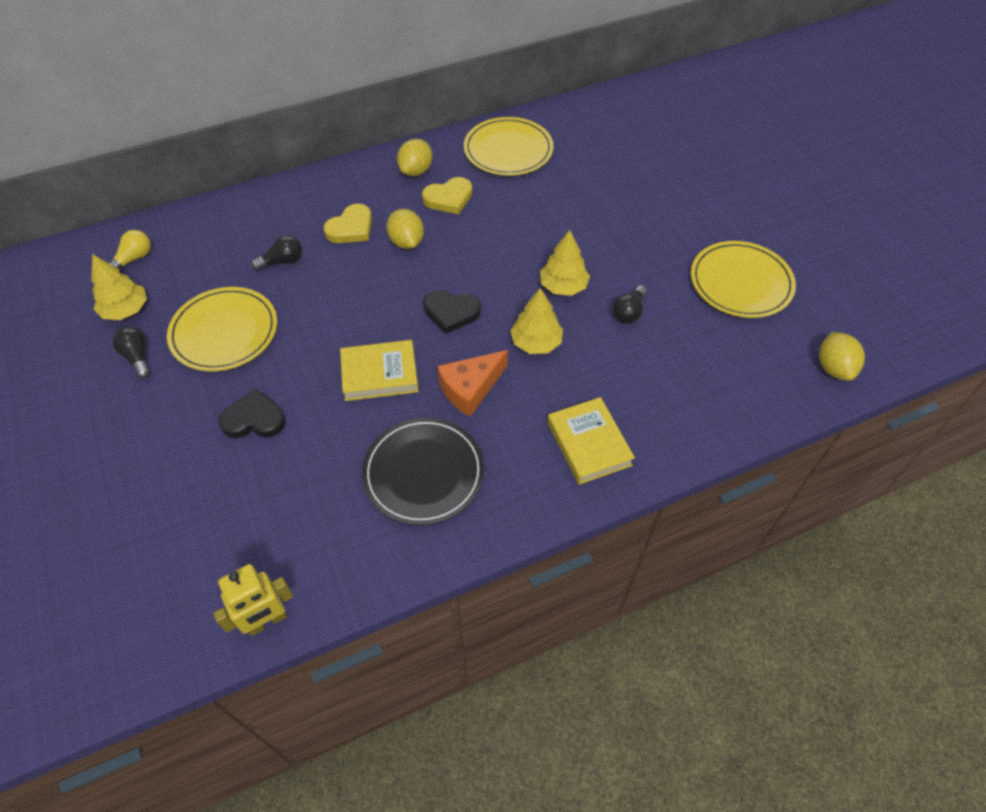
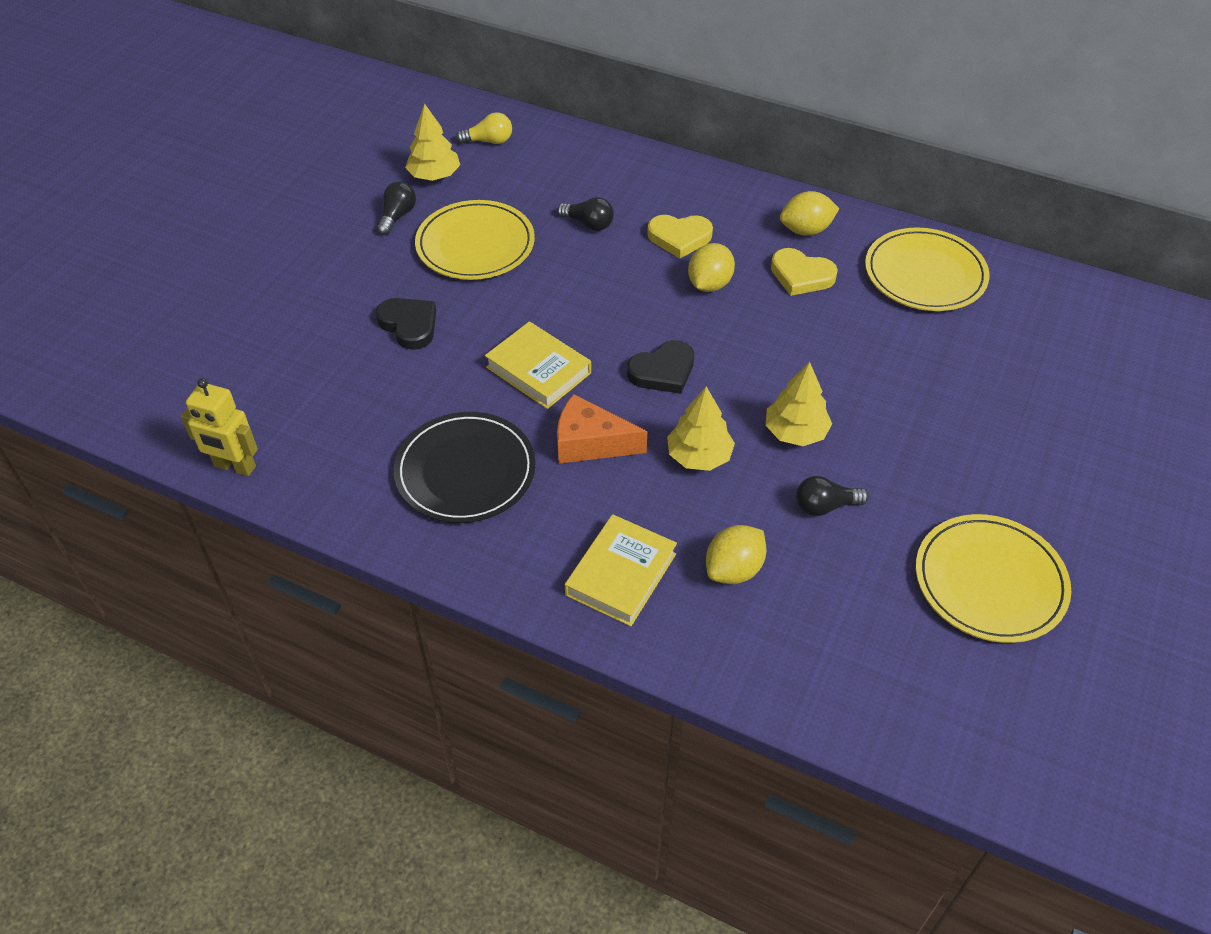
camera: 50 degrees right, 5 degrees down
(451, 313) = (663, 371): black heart -> black heart turned 90 degrees counterclockwise
(834, 368) = (967, 745): yellow lemon -> yellow lemon (734, 570)

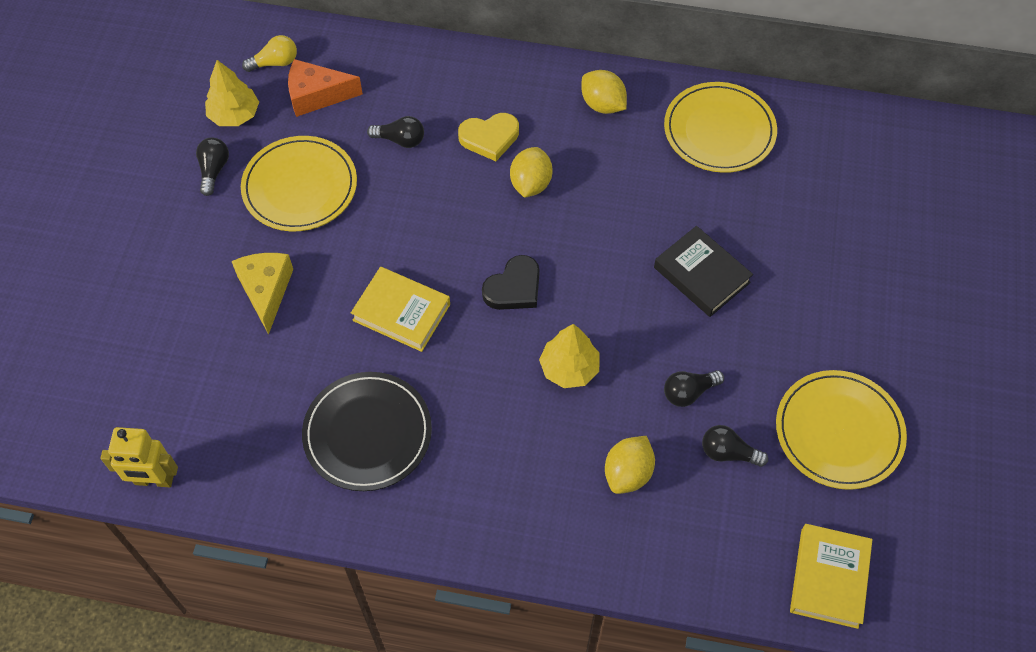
camera: 15 degrees left, 10 degrees up
(409, 325) = (266, 291): black heart -> yellow cheese
(590, 443) = (470, 378): orange cheese -> orange cheese (317, 95)
(621, 574) = (534, 502): yellow book -> yellow book (829, 578)
(795, 432) = (646, 324): yellow tree -> none
(801, 276) = (610, 156): yellow heart -> none
(806, 230) = (602, 105): yellow lemon -> yellow lemon turned 75 degrees clockwise
(854, 574) = (728, 453): none -> black light bulb
(870, 399) = (701, 275): none -> black book

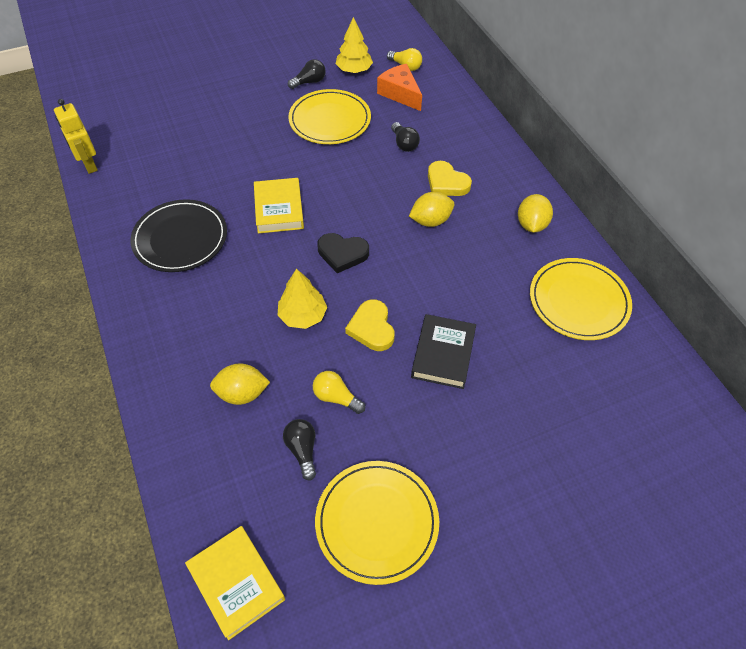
camera: 55 degrees right, 5 degrees down
(266, 291) = (246, 144): yellow cheese -> none
(629, 316) = (372, 328): none -> yellow heart
(689, 392) = (336, 397): black light bulb -> yellow light bulb
(829, 578) = (236, 583): yellow book -> yellow book turned 75 degrees clockwise

